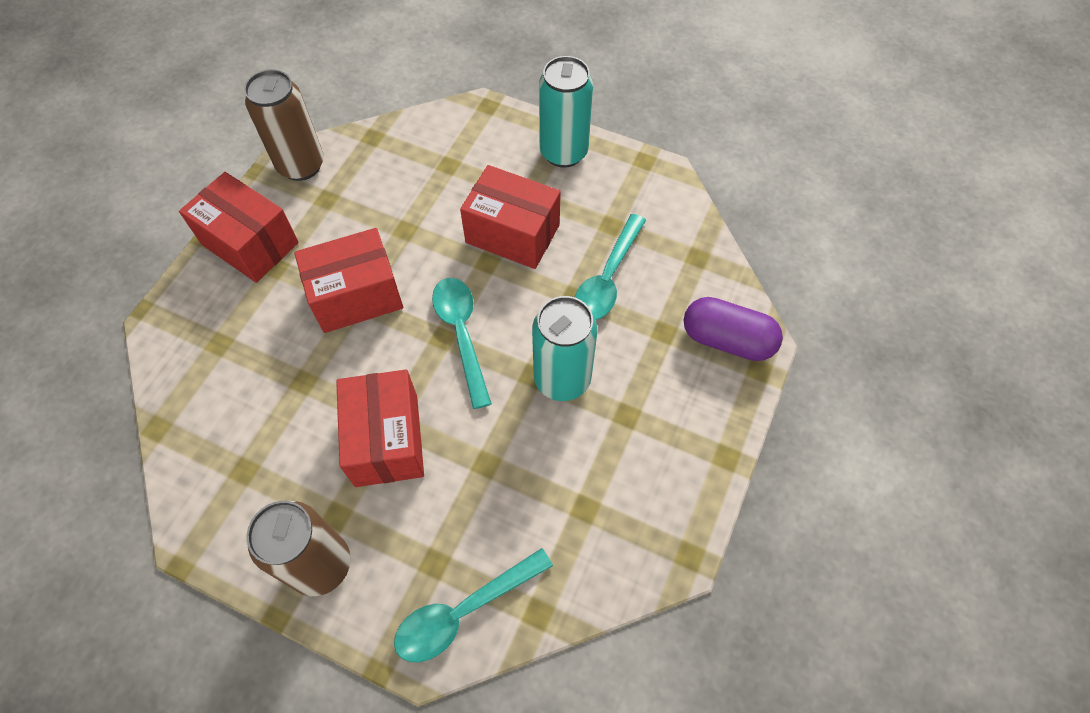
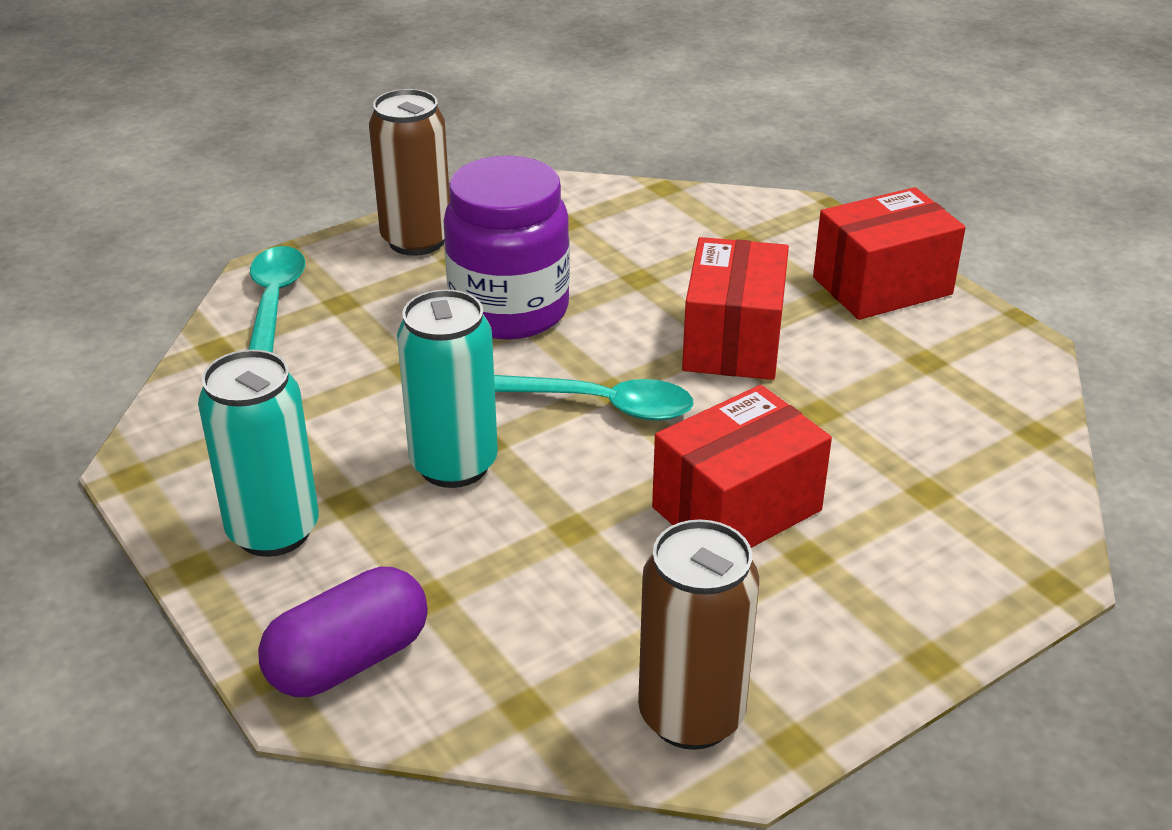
camera: 120 degrees right, 25 degrees down
(301, 165) = (1008, 354): brown can -> brown can (691, 716)
(386, 440) = (509, 310): red box -> purple jar
(563, 152) = (880, 636): turquoise can -> turquoise can (273, 531)
(607, 278) = (574, 577): turquoise spoon -> none

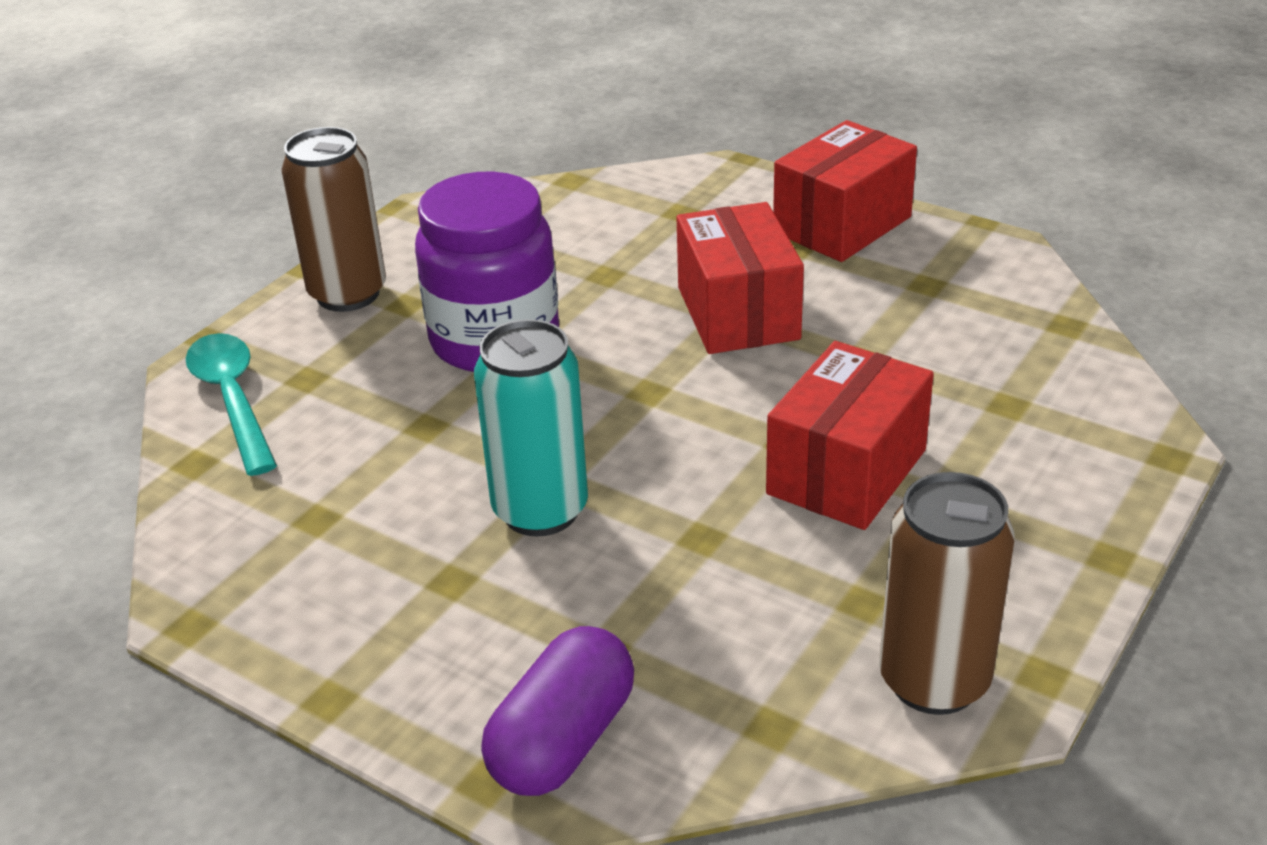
camera: 20 degrees left, 0 degrees up
(273, 531) = (392, 635): turquoise can -> none
(600, 405) = (649, 409): turquoise spoon -> none

